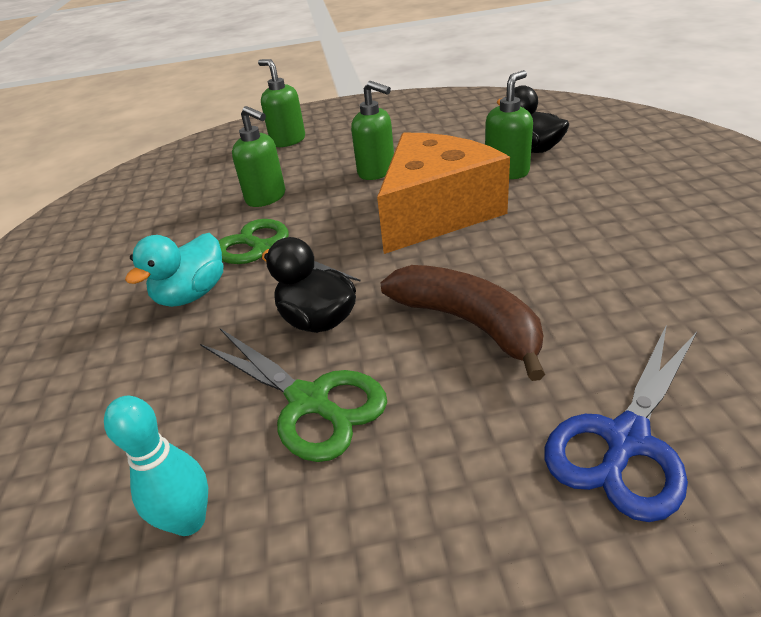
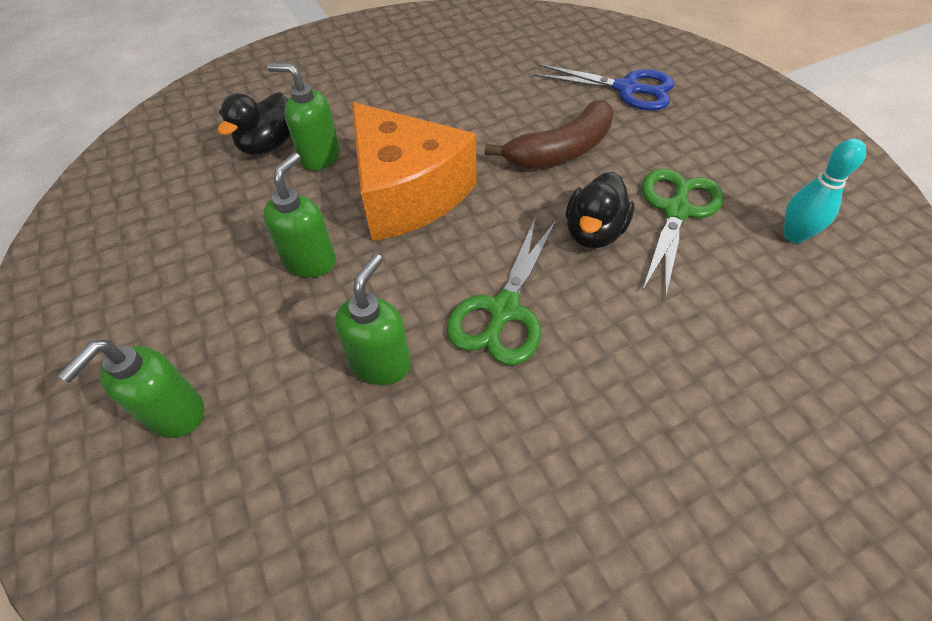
camera: 110 degrees left, 15 degrees up
(192, 294) = (600, 348): turquoise duck -> none
(435, 213) = (407, 193): orange cheese -> orange cheese turned 150 degrees counterclockwise
(468, 323) = (561, 151): brown banana -> brown banana turned 150 degrees counterclockwise

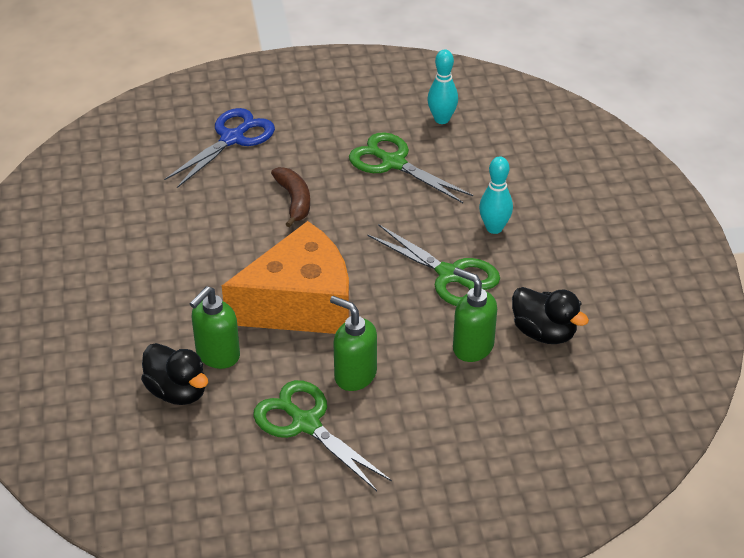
camera: 75 degrees left, 10 degrees down
(175, 413) = (477, 464): green soap dispenser -> none
(234, 240) = (306, 424): none -> green scissors
(561, 151) = (294, 201): brown banana -> brown banana, size x0.66
(594, 232) = (396, 210): black duck -> black duck (544, 333)
(617, 338) = (494, 228): none -> turquoise bowling pin

